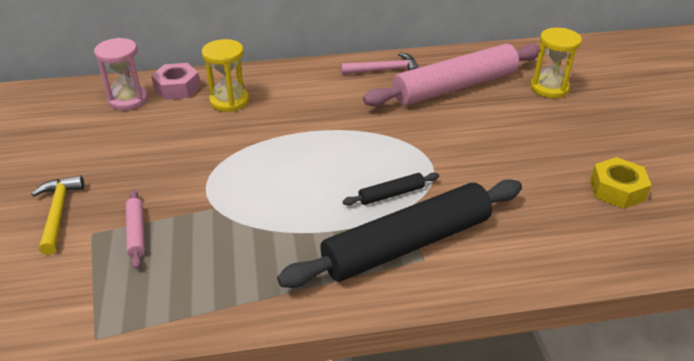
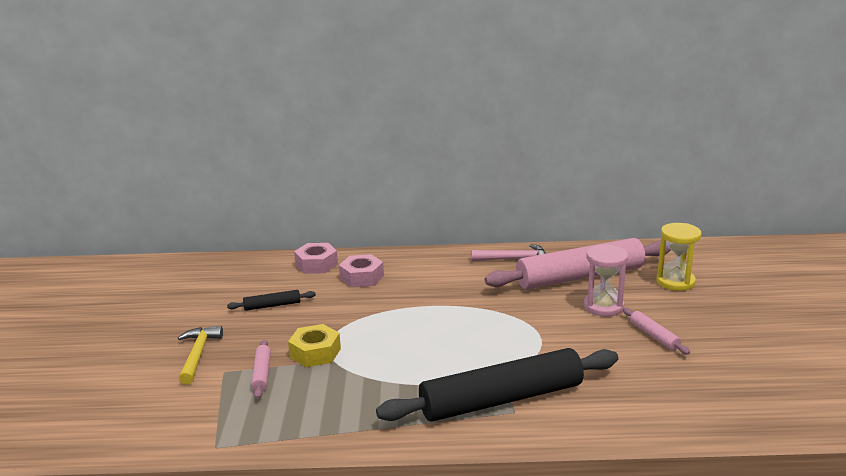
camera: 10 degrees right, 15 degrees down
(128, 99) = (271, 272): pink hourglass -> pink hourglass (603, 306)
(229, 101) = (362, 277): yellow hourglass -> pink nut
(391, 194) = (496, 360): black rolling pin -> black rolling pin (272, 305)
(544, 153) = (654, 336): none -> pink rolling pin
(617, 190) = (718, 370): yellow nut -> yellow nut (315, 353)

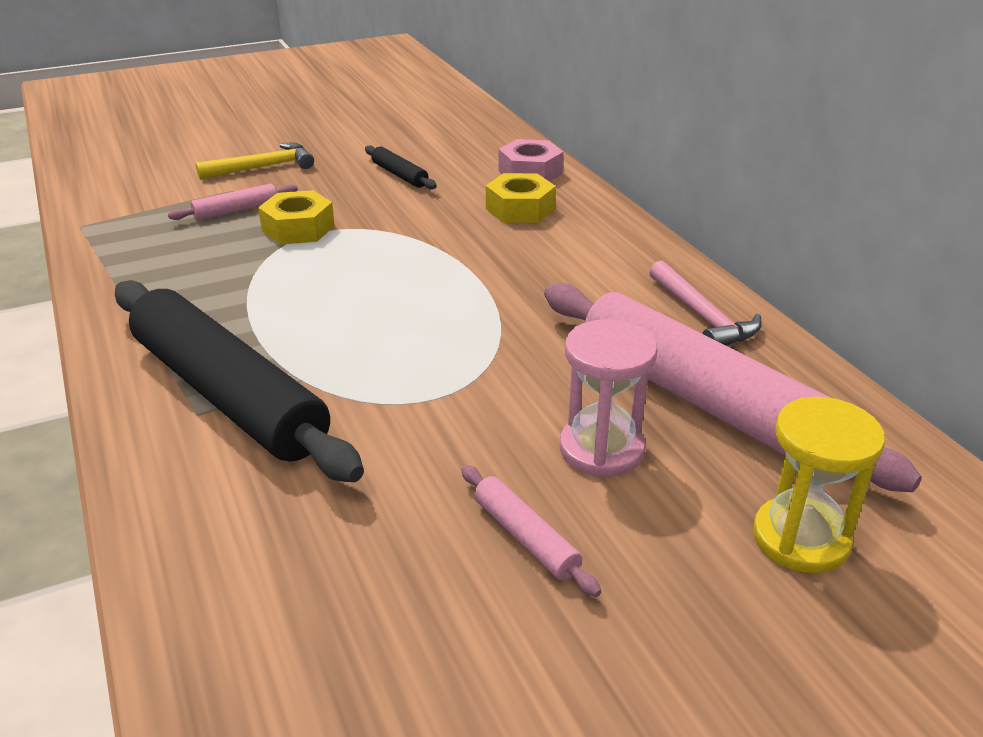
camera: 65 degrees right, 10 degrees up
(362, 277) = (520, 209): pink nut -> yellow nut
(654, 336) = (526, 537): pink rolling pin -> pink rolling pin turned 75 degrees counterclockwise

